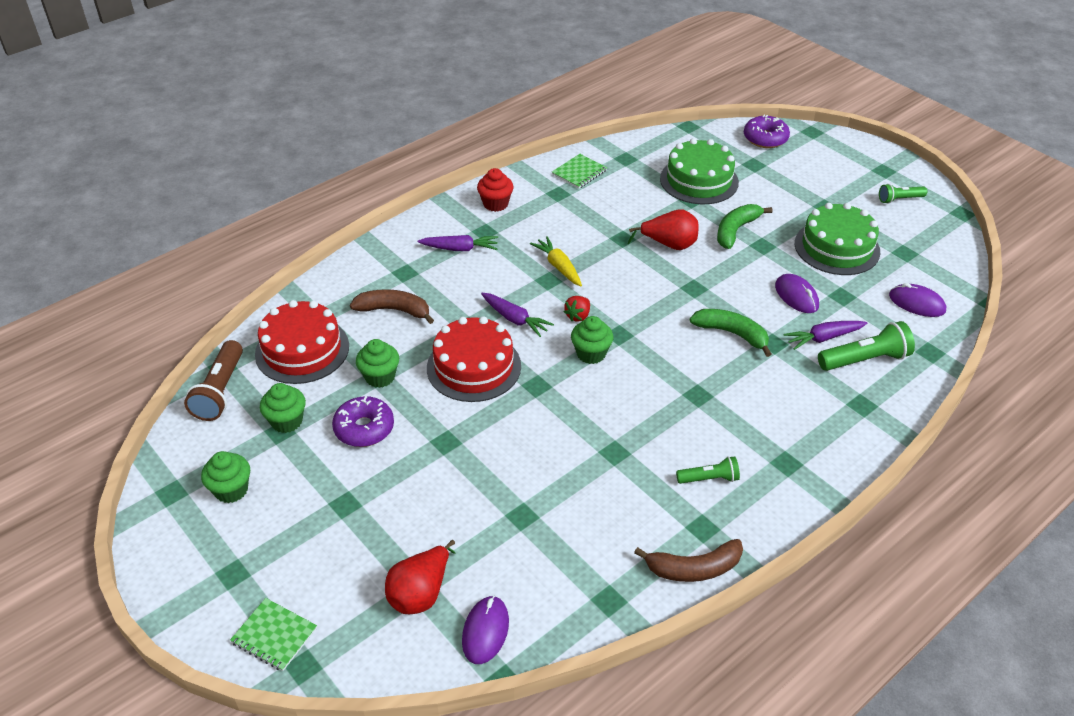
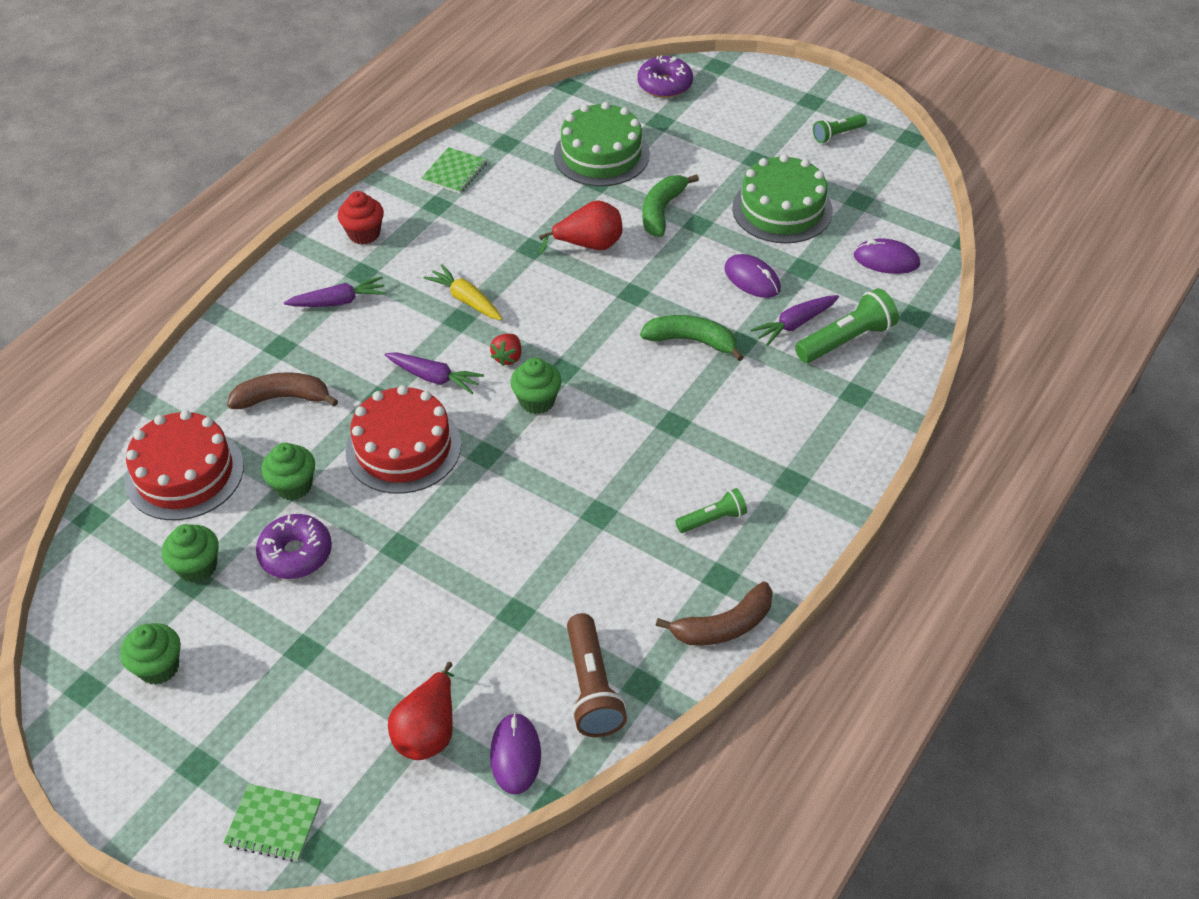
camera: 15 degrees left, 5 degrees up
(220, 391) = (99, 549): brown flashlight -> brown flashlight (591, 688)

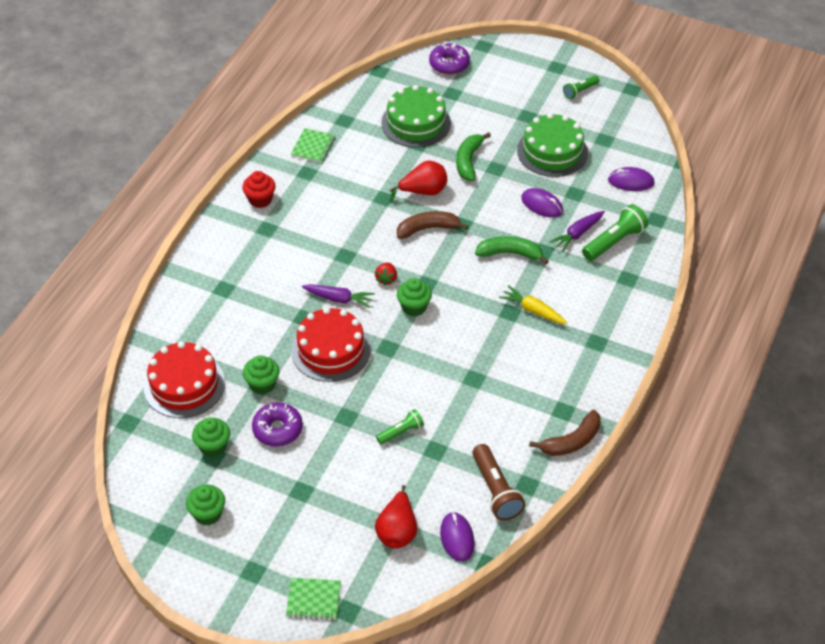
camera: 10 degrees left, 0 degrees up
(282, 398) = (237, 325): brown banana -> brown banana (428, 229)
(338, 301) = (256, 252): purple carrot -> none
(466, 300) = (346, 241): yellow carrot -> yellow carrot (533, 310)
(713, 519) = (550, 373): green flashlight -> green flashlight (401, 432)

